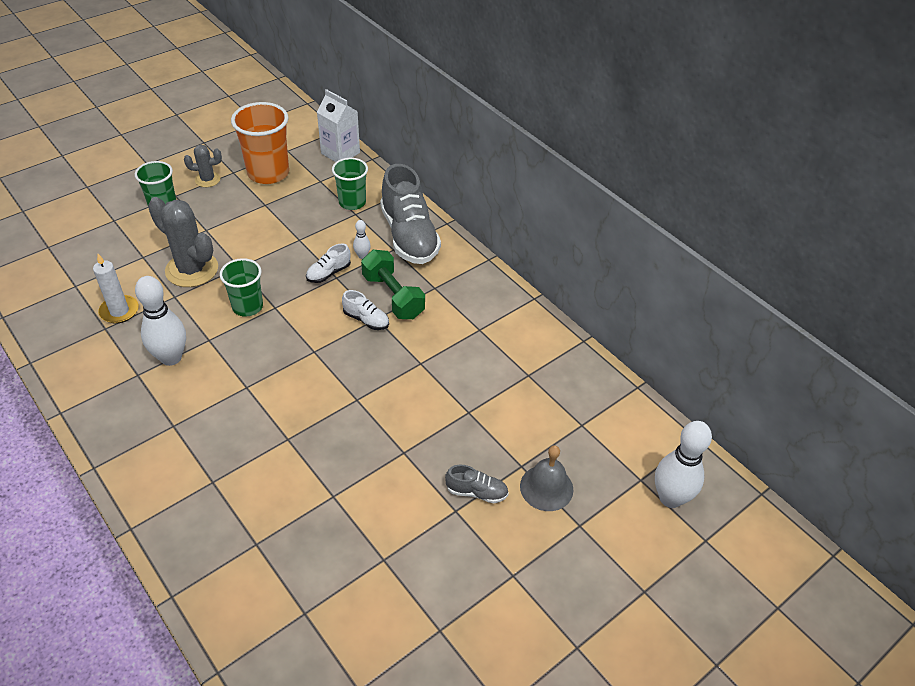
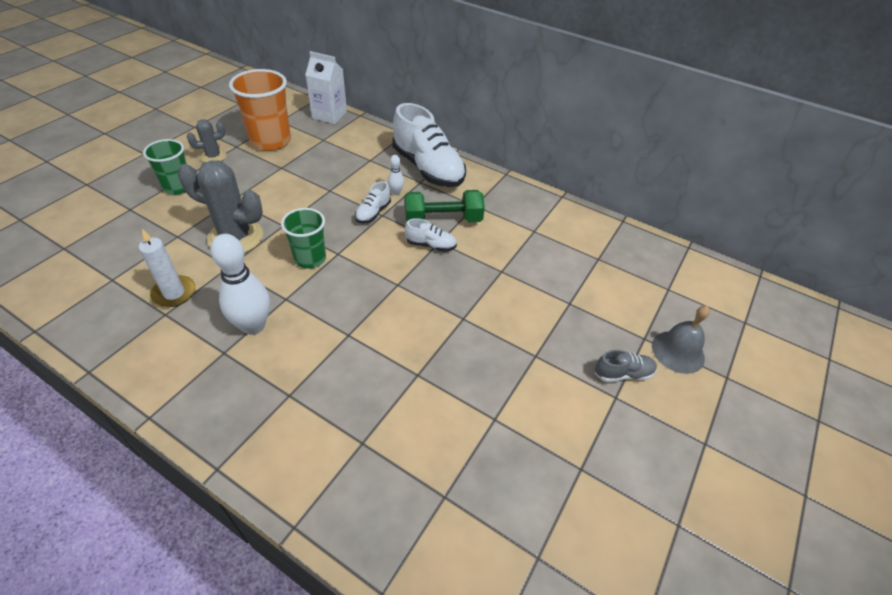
camera: 20 degrees left, 0 degrees up
(352, 202) = (362, 151): green cup -> none
(393, 296) = (443, 220): green dumbbell -> green dumbbell turned 45 degrees counterclockwise
(409, 236) = (428, 168): grey shoe -> white shoe
(670, 498) = (778, 331): white bowling pin -> none

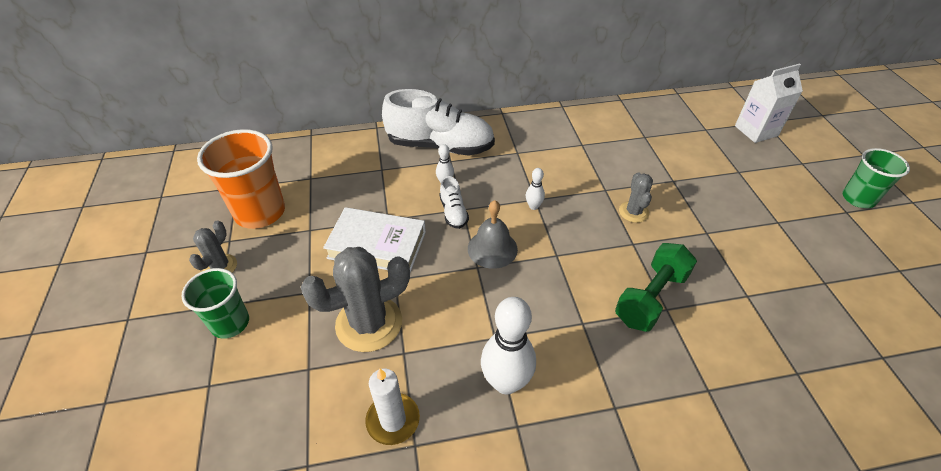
camera: 40 degrees left, 0 degrees up
(302, 200) = (377, 245): none -> white book
(310, 259) = (463, 289): green cup -> green cup (858, 198)
(329, 115) = (281, 152): white carton -> white carton (756, 131)
(430, 245) = (533, 206): white shoe -> white bowling pin
(443, 220) = (513, 180): green dumbbell -> green dumbbell (651, 297)
(498, 300) = (633, 212): none -> grey cactus
(623, 374) = (761, 204): grey shoe -> none
(678, 351) = (764, 166): grey bell -> grey bell (492, 248)

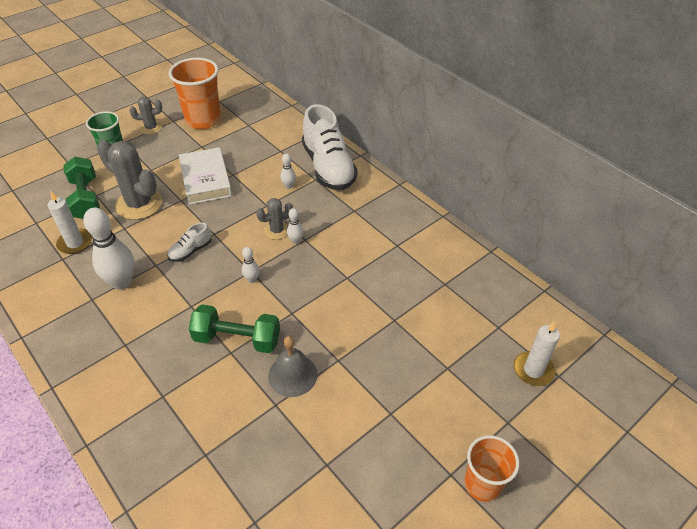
camera: 60 degrees right, 0 degrees up
(306, 383) = (86, 198): none -> green dumbbell
(453, 212) = (260, 202): white shoe -> white shoe (190, 251)
(492, 248) = (236, 235): grey bell -> grey bell (292, 375)
(570, 258) = (252, 279): none -> white bowling pin
(633, 212) = (331, 303): grey cactus -> grey cactus (277, 230)
(756, 131) = (533, 370): white carton -> white candle
(858, 198) = (482, 484): green cup -> orange cup

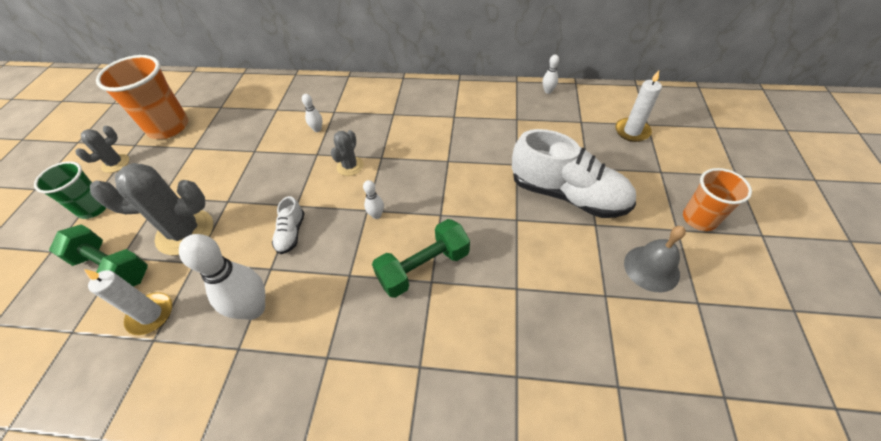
camera: 40 degrees left, 5 degrees up
(206, 180) = (232, 170): white book -> none
(292, 375) = (500, 256): grey bell -> grey bell (651, 268)
(295, 241) = (375, 163): white bowling pin -> white bowling pin (548, 91)
(328, 167) = (334, 98): white shoe -> white shoe (567, 195)

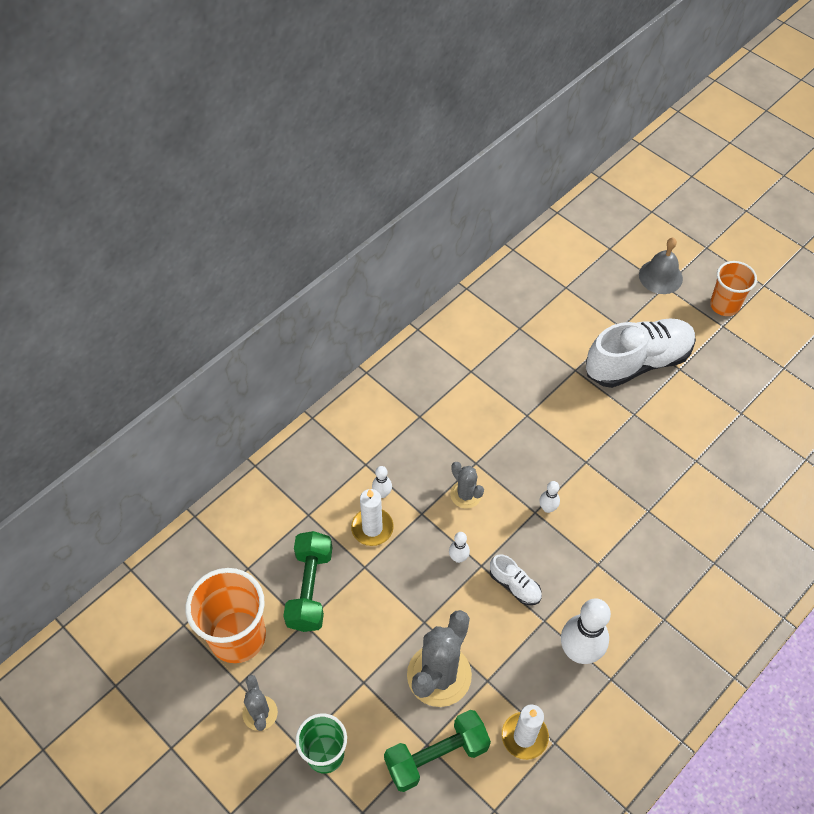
camera: 55 degrees left, 5 degrees up
(423, 267) = (631, 507): green dumbbell -> green dumbbell (310, 589)
(548, 91) = (504, 277): white bowling pin -> white bowling pin (458, 558)
(632, 131) = (608, 265): white candle -> white candle (372, 528)
(651, 268) = (741, 369): grey bell -> grey bell (660, 276)

